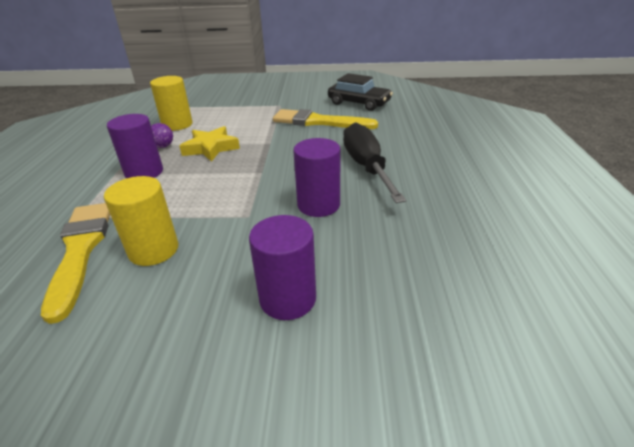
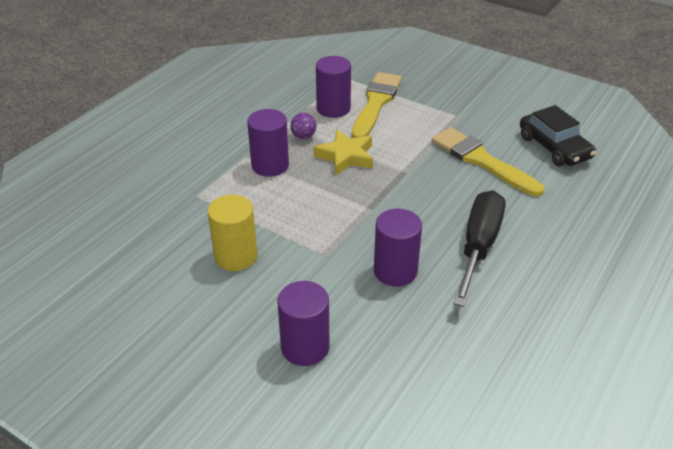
camera: 30 degrees right, 5 degrees up
(80, 250) = (185, 232): yellow brush -> yellow brush (376, 103)
(177, 125) = (333, 108): yellow cylinder -> purple cylinder

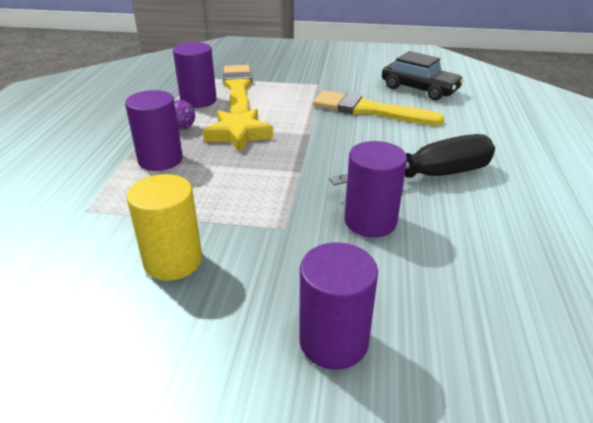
camera: 25 degrees left, 5 degrees down
(478, 247) = (430, 176): black screwdriver -> black screwdriver turned 75 degrees clockwise

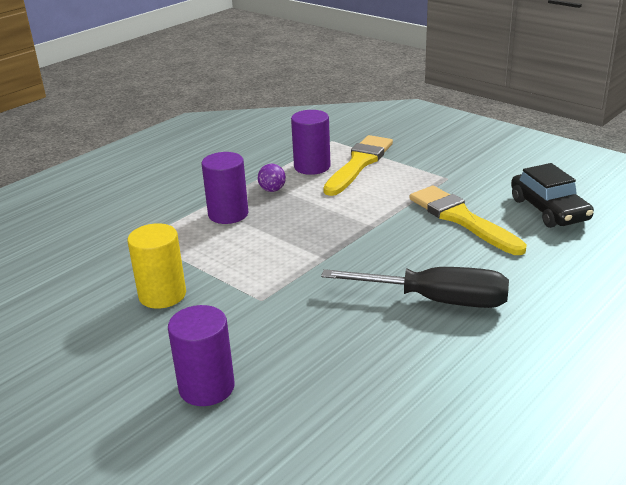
camera: 35 degrees right, 5 degrees down
(238, 134) = (311, 209): yellow star -> none
(370, 221) = (332, 319): purple cylinder -> none

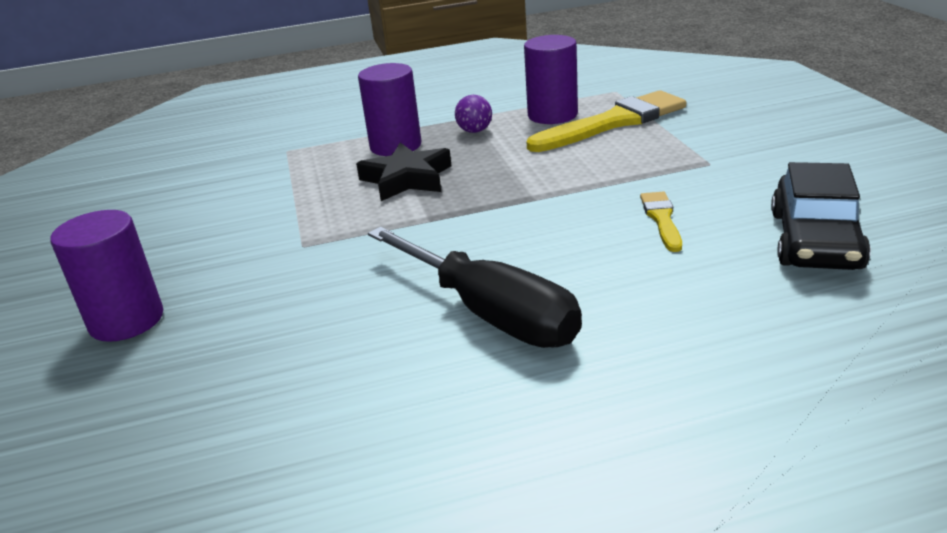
camera: 35 degrees right, 0 degrees up
(162, 295) = (224, 211): yellow cylinder -> none
(271, 235) = (407, 179): none -> black star
(461, 219) = (661, 219): yellow brush -> yellow brush, size x0.49

